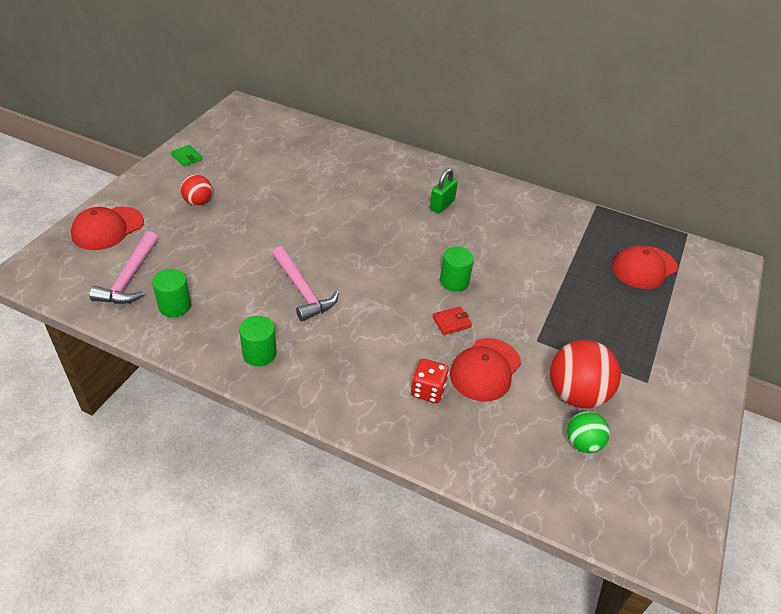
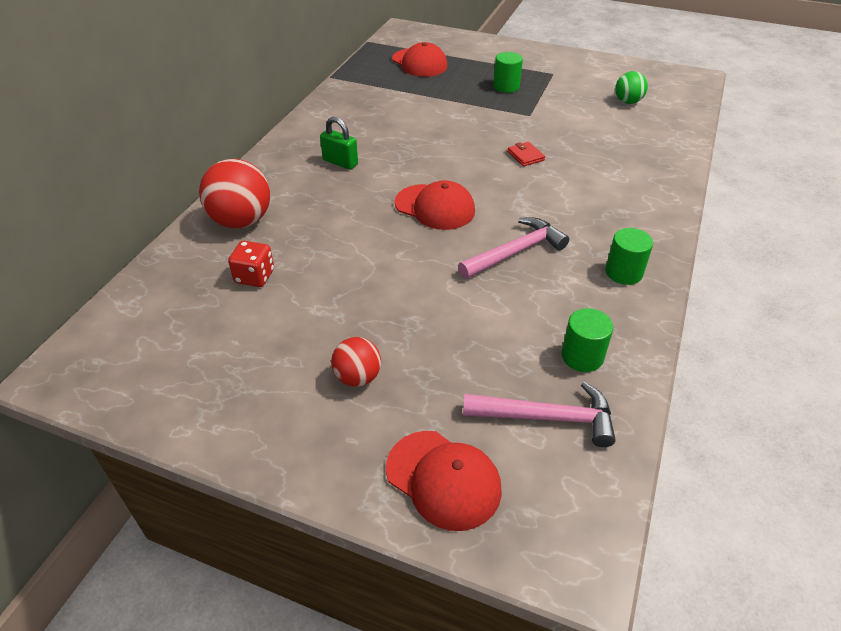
camera: 90 degrees left, 0 degrees up
(187, 157) = (228, 418): green wallet -> none
(428, 390) = (615, 167): red dice -> red dice (254, 276)
(454, 281) = (468, 154): green cylinder -> green cylinder (506, 87)
(485, 369) = (576, 139): red cap -> red cap (435, 207)
(576, 394) = (581, 101): red ball -> red ball (241, 221)

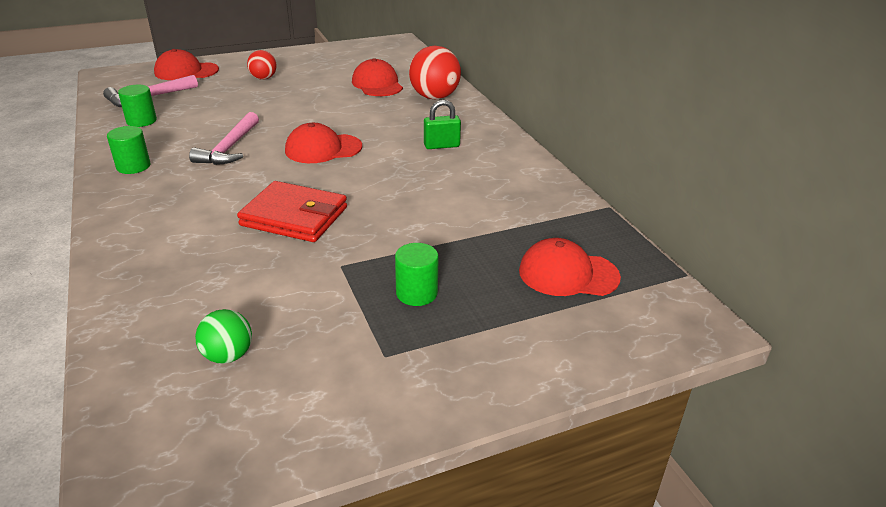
camera: 135 degrees right, 10 degrees down
(254, 276) = (377, 84): red dice -> red cap
(525, 156) = (294, 216): red wallet -> red wallet, size x2.33

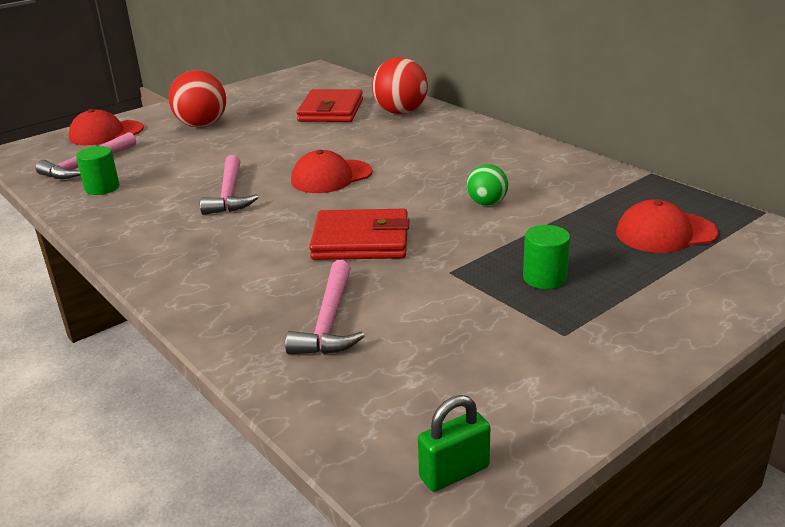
camera: 15 degrees left, 5 degrees down
(133, 166) = (137, 231): green cylinder -> none
(203, 288) = (329, 321): none -> pink hammer
(228, 355) = (413, 371): green ball -> green ball (487, 203)
(263, 78) = (202, 125): red ball -> red ball, size x1.73
(377, 84) = (331, 110): red cap -> red wallet
(441, 146) = (448, 152): green padlock -> green padlock (454, 472)

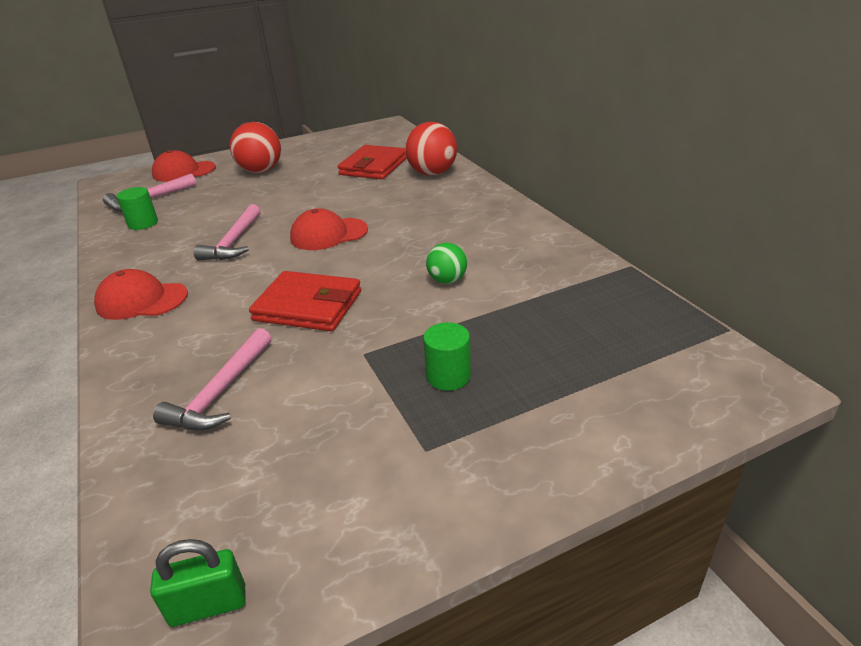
camera: 15 degrees right, 5 degrees up
(665, 233) = (604, 340): red cap -> red cap (141, 300)

